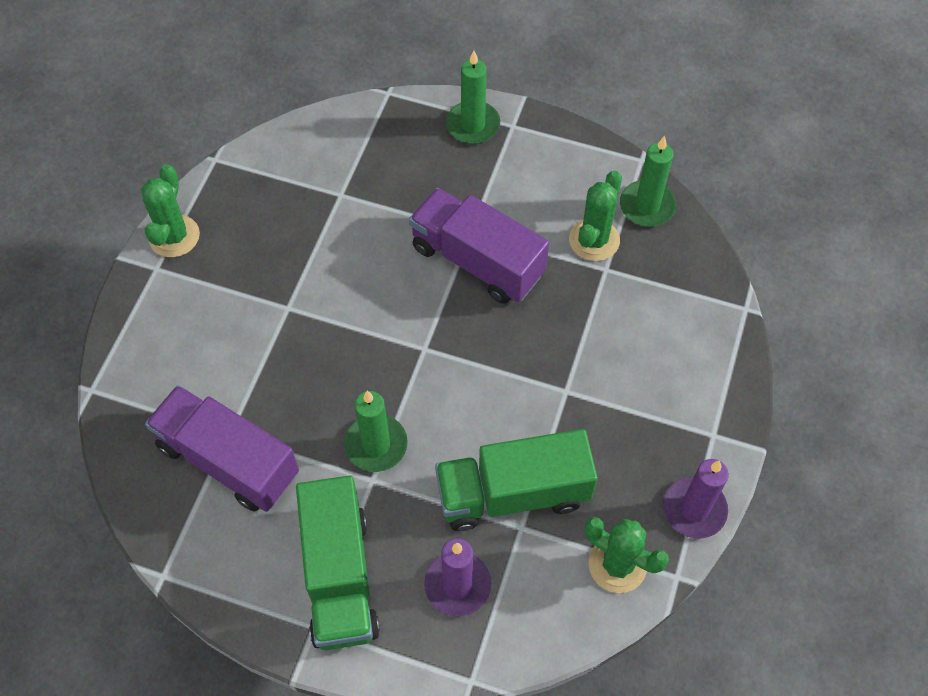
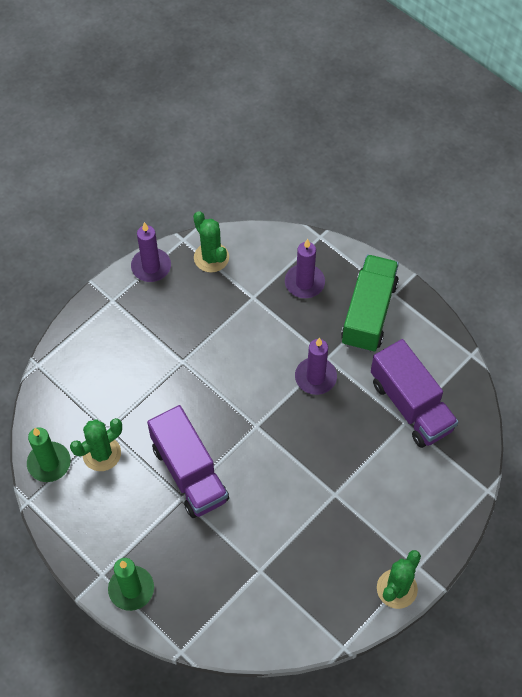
camera: 155 degrees left, 0 degrees up
(376, 445) = (315, 377): green candle -> purple candle
(513, 493) = (248, 316): green truck -> none

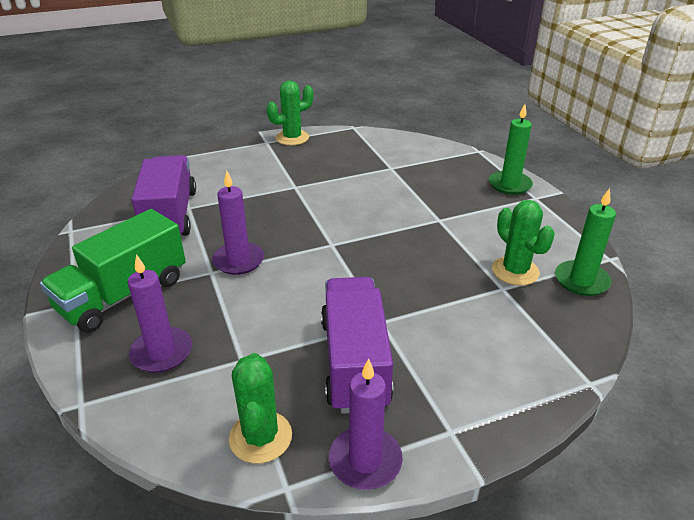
camera: 155 degrees left, 25 degrees down
(101, 453) = (515, 271): green cactus -> green cactus turned 75 degrees clockwise
(189, 473) = (422, 232): purple truck -> purple truck (354, 362)

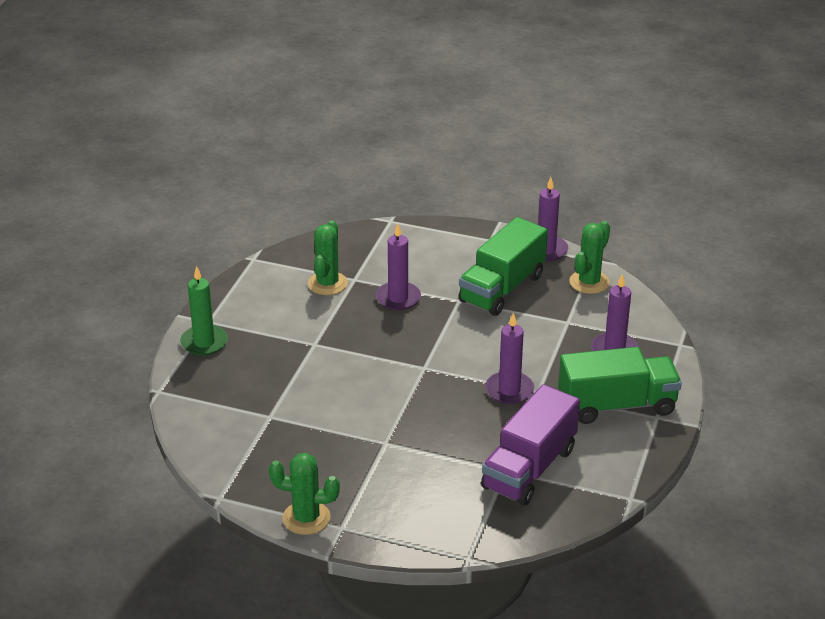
camera: 140 degrees left, 0 degrees up
(354, 362) = (502, 288): purple truck -> green truck
(437, 291) = (398, 298): none -> purple candle
(581, 281) = (298, 258): green candle -> none

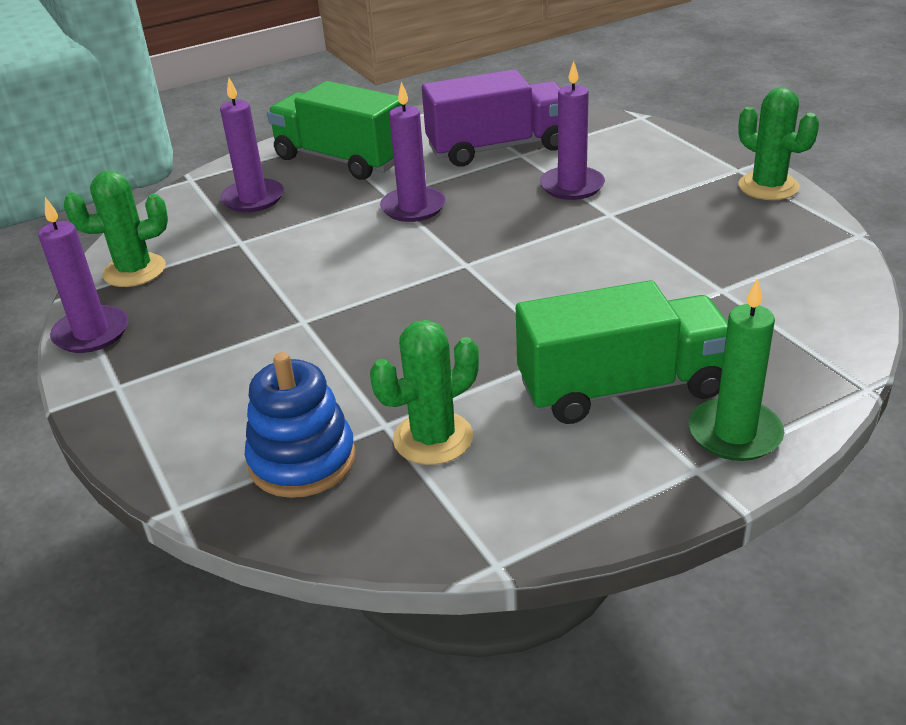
camera: 135 degrees left, 0 degrees up
(368, 253) = (302, 460): none -> blue stacking toy
(398, 298) = (370, 362): purple candle -> purple candle (572, 186)
(502, 288) = (231, 310): green truck -> green truck (621, 388)

